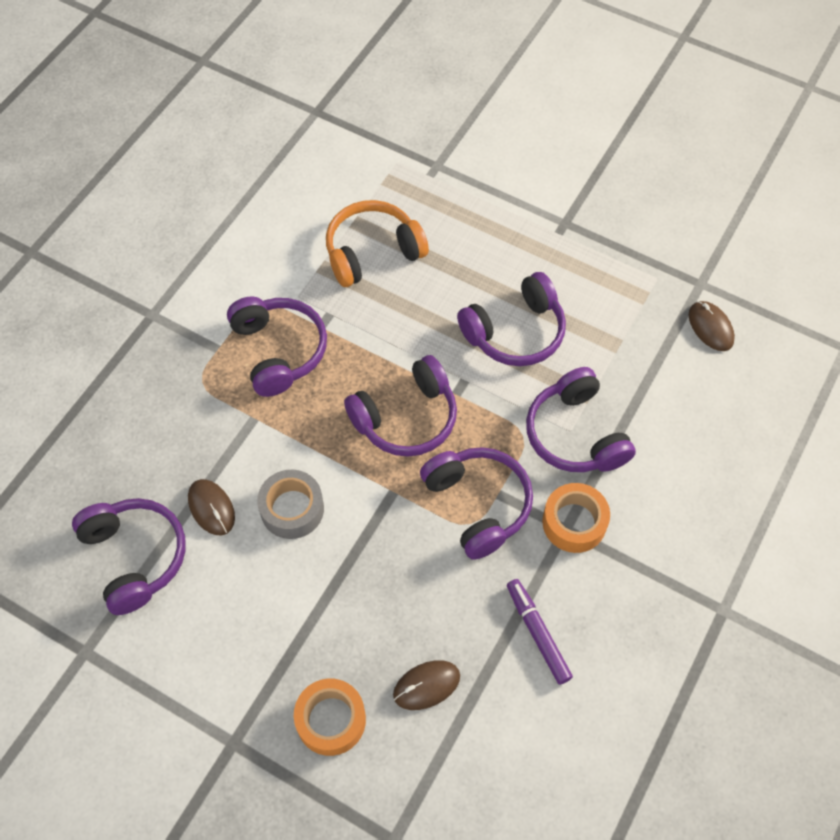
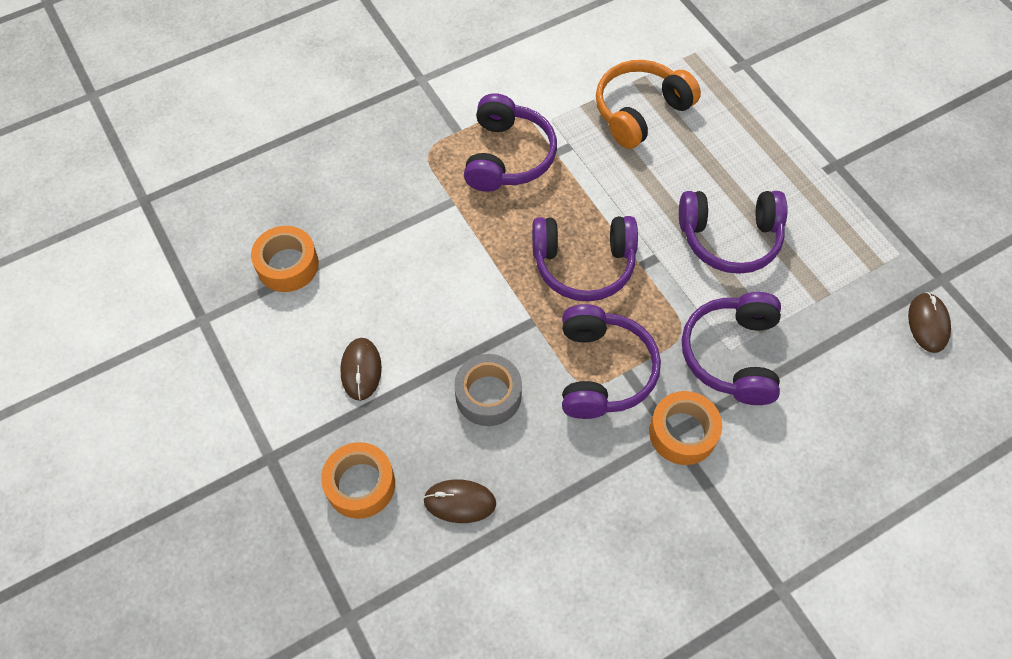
camera: 30 degrees right, 0 degrees up
(135, 557) = (287, 265): purple headphones -> orange tape
(211, 508) = (372, 257): brown mouse -> brown mouse (361, 370)
(292, 509) = (437, 291): grey tape -> grey tape (488, 395)
(372, 252) = (640, 111): orange headphones -> orange headphones turned 45 degrees counterclockwise
(537, 633) = (587, 512): purple marker -> none

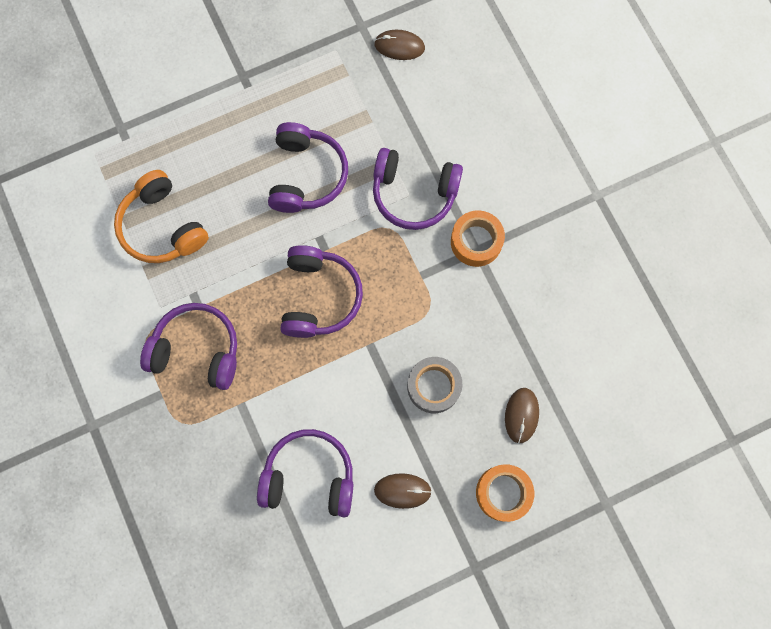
camera: 85 degrees left, 15 degrees up
(287, 265) = (292, 556): orange tape -> none
(602, 371) = (419, 294): purple headphones -> purple headphones (309, 476)

